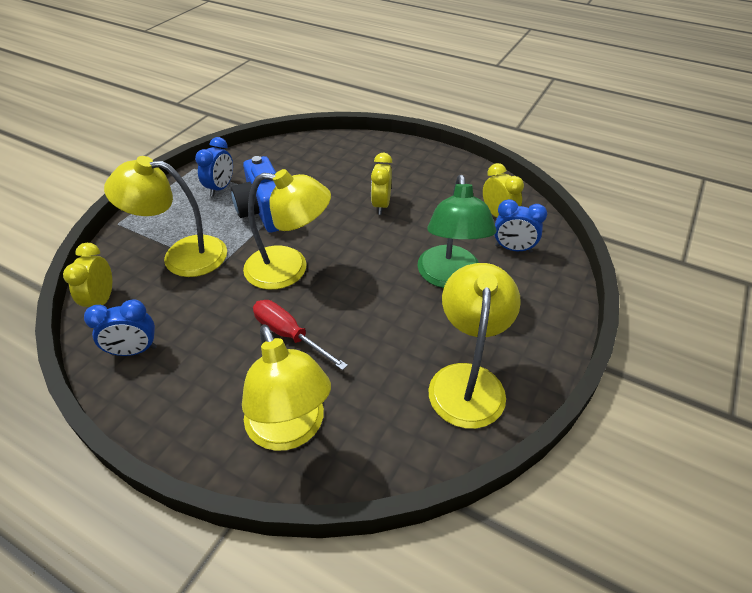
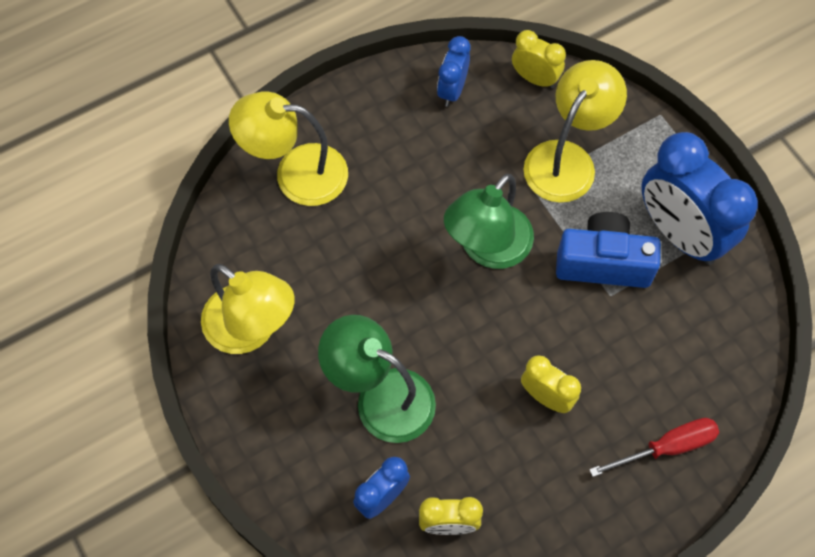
camera: 120 degrees right, 20 degrees up
(220, 188) = (680, 233): blue clock -> blue clock, size x1.98
(289, 269) = (487, 248): yellow lamp -> green lamp
(289, 335) = (395, 212): red screwdriver -> red screwdriver (667, 447)

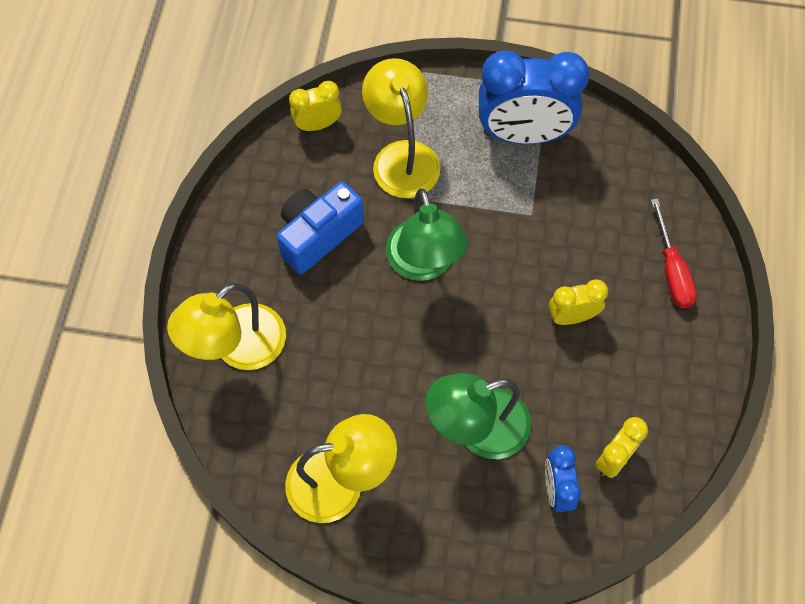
camera: 50 degrees left, 0 degrees up
(452, 90) = (273, 185): blue clock -> none
(603, 263) = (502, 199): blue camera -> blue camera (318, 235)
(667, 447) = (671, 270): red screwdriver -> red screwdriver turned 150 degrees clockwise

